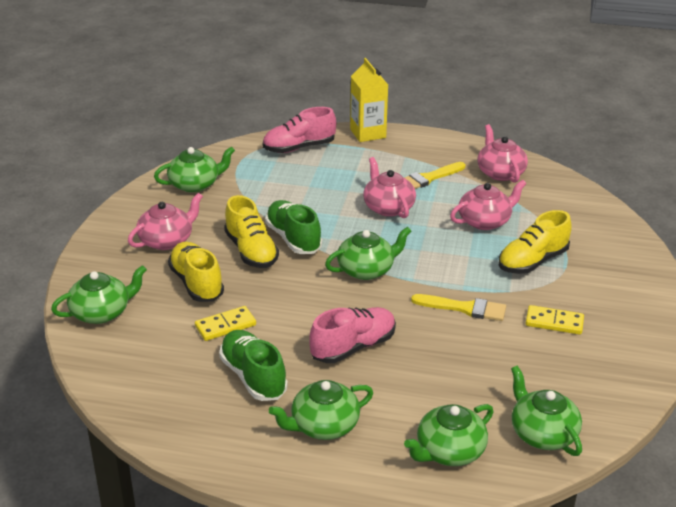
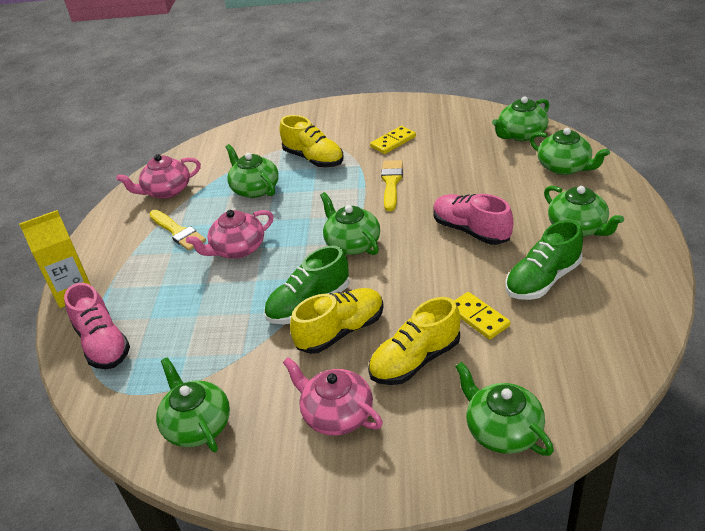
camera: 95 degrees left, 5 degrees up
(485, 221) = (255, 189): pink teapot -> green teapot
(554, 322) = (393, 142): yellow domino -> yellow domino turned 45 degrees clockwise

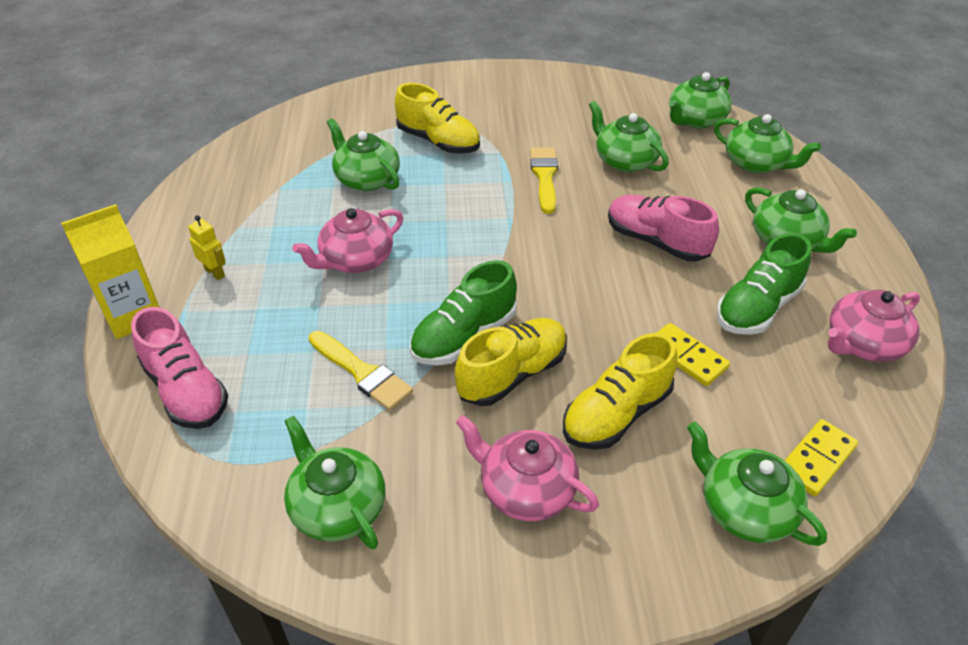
camera: 10 degrees left, 5 degrees up
(134, 260) = (215, 273): none -> yellow robot
(166, 191) = (246, 178): pink teapot -> pink teapot (863, 344)
(178, 232) = (270, 235): yellow brush -> yellow brush (362, 372)
(352, 243) = (507, 256): green teapot -> green teapot (625, 161)
(393, 142) = (537, 123): yellow domino -> yellow domino (816, 459)

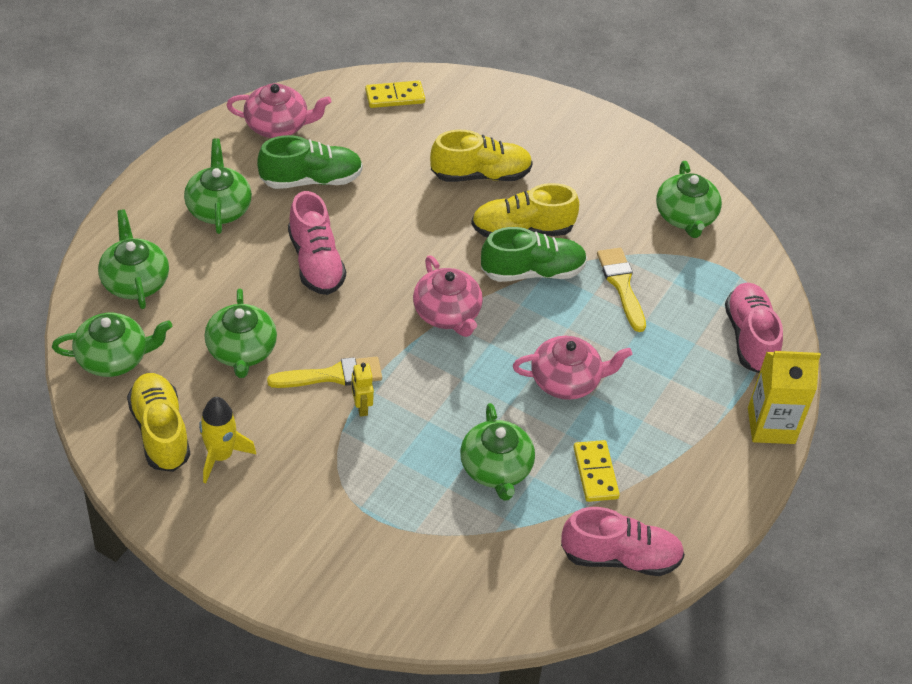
camera: 150 degrees left, 5 degrees up
(215, 273) = (689, 433): yellow robot -> yellow robot (361, 407)
(233, 172) = (620, 557): none -> pink shoe
(438, 142) = (388, 480): yellow shoe -> yellow shoe (160, 432)
(526, 489) = (571, 169): pink teapot -> pink teapot (447, 313)
(544, 176) = (332, 375): yellow brush -> yellow brush turned 135 degrees counterclockwise
(559, 108) = (220, 456): none -> yellow rocket
(686, 356) = (398, 179): yellow domino -> yellow domino (595, 473)
(745, 509) = (462, 100): green teapot -> none

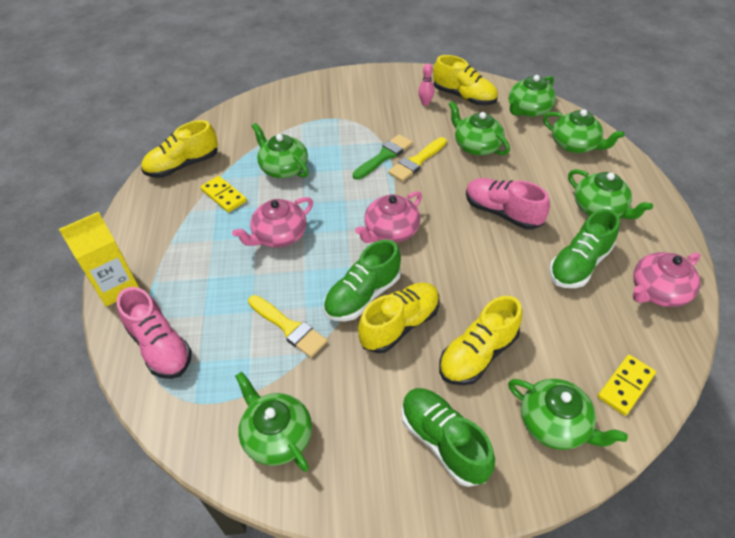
camera: 150 degrees right, 0 degrees up
(220, 456) = (425, 103): yellow rocket -> pink bowling pin
(361, 407) = (384, 156): yellow robot -> green brush
(447, 313) = (390, 231): pink teapot -> pink teapot turned 75 degrees counterclockwise
(473, 109) = (555, 424): none -> green teapot
(564, 145) = (443, 442): none -> green shoe
(620, 557) = (183, 165): pink shoe -> yellow shoe

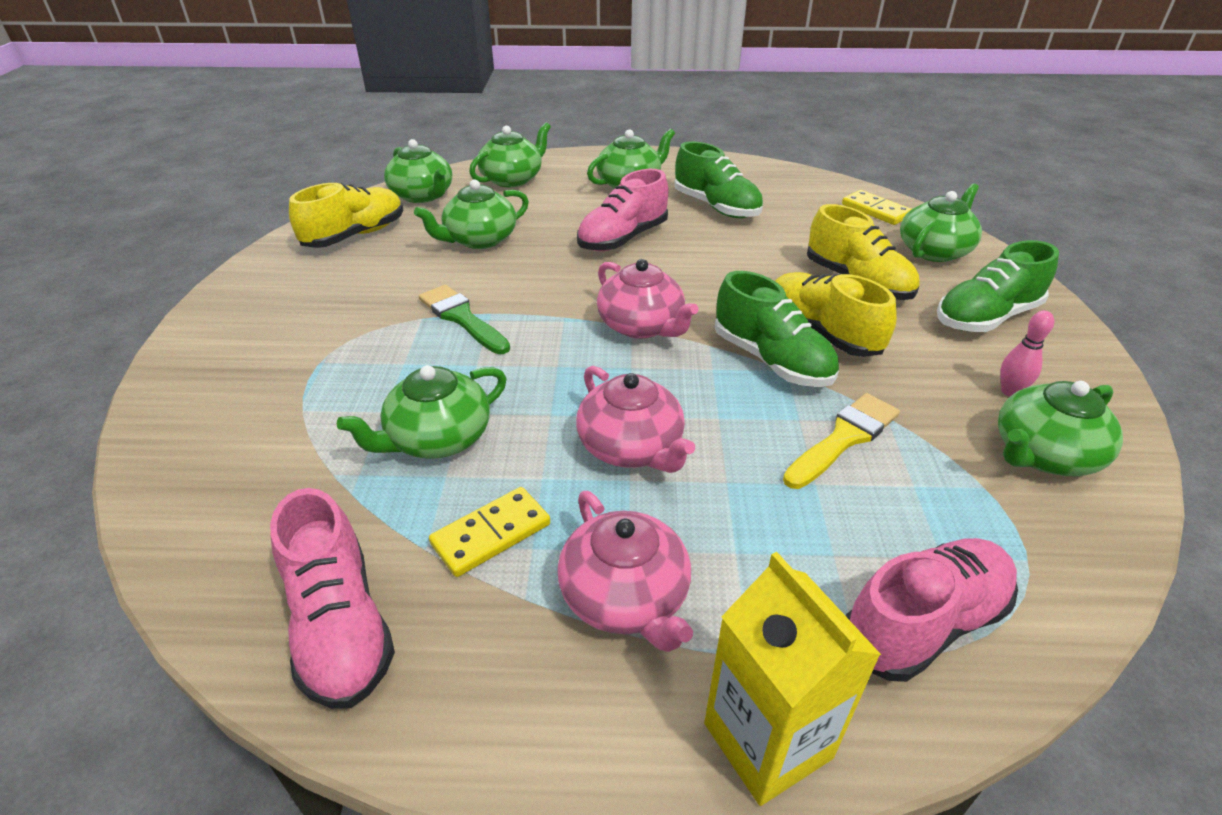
camera: 85 degrees left, 10 degrees down
(183, 165) = (340, 625): yellow shoe -> pink shoe
(417, 161) = (490, 290): yellow brush -> none
(425, 103) = (345, 268): pink bowling pin -> pink bowling pin (1010, 391)
(658, 291) = (754, 177): pink teapot -> pink teapot (625, 597)

